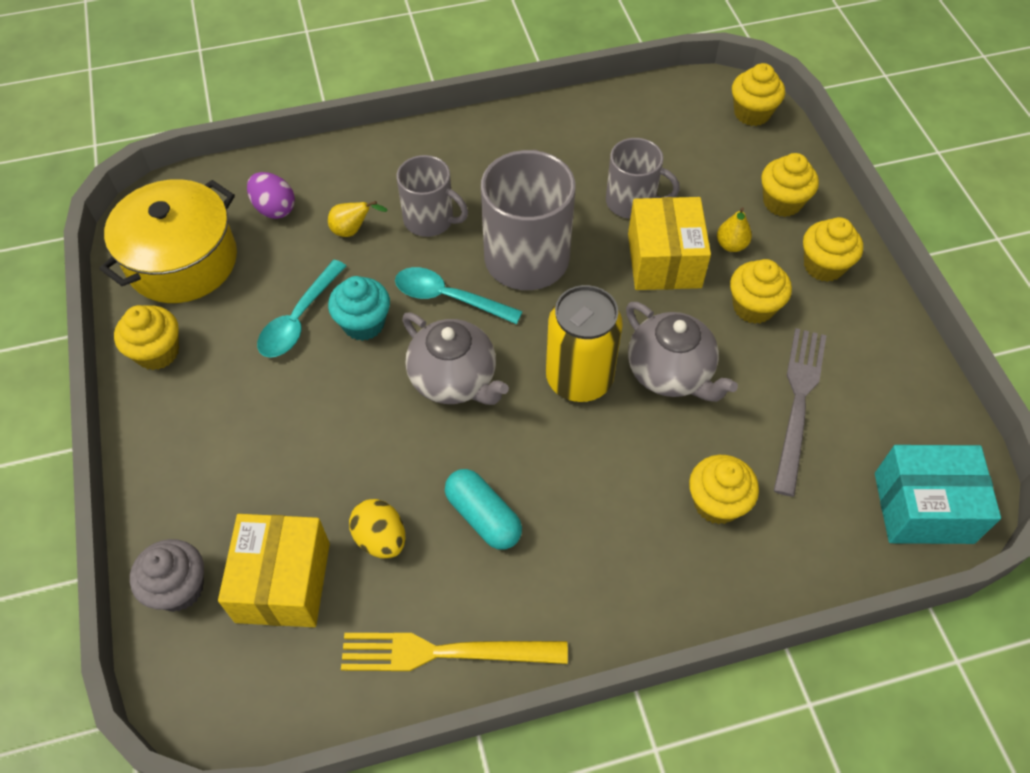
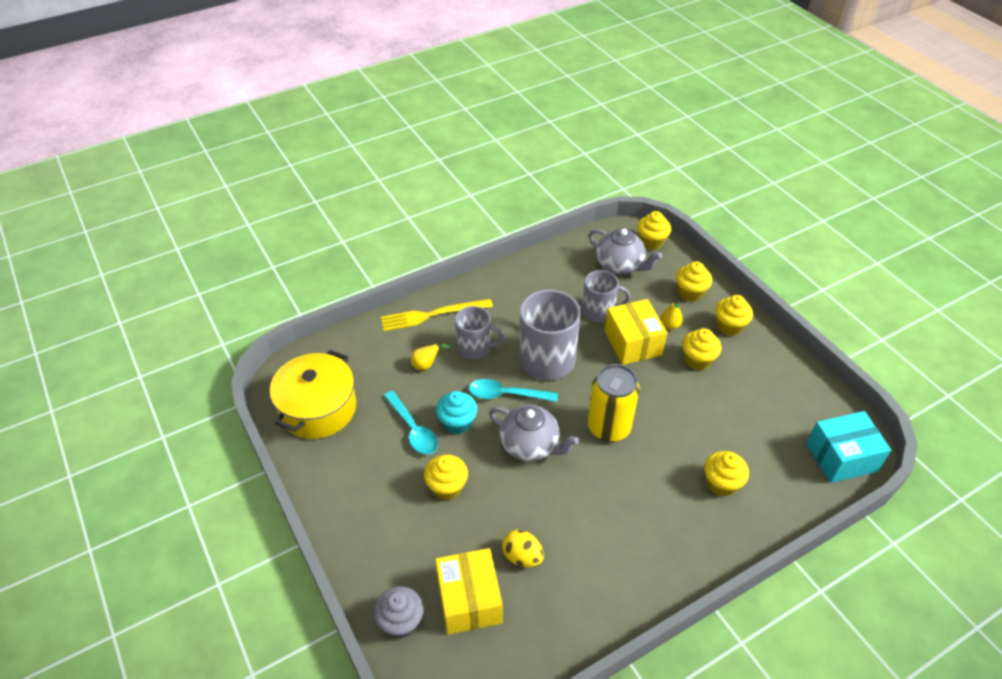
camera: 15 degrees left, 10 degrees down
(157, 352) = (324, 472): yellow cupcake -> yellow cupcake (447, 487)
(274, 209) = (368, 361): purple egg -> none
(299, 319) = (413, 429): turquoise spoon -> turquoise spoon turned 45 degrees counterclockwise
(445, 652) = (591, 617): yellow fork -> yellow fork (432, 315)
(483, 516) = (582, 527): turquoise capsule -> none
(670, 373) = (663, 411): grey teapot -> grey teapot (620, 265)
(798, 403) = (746, 412): grey fork -> none

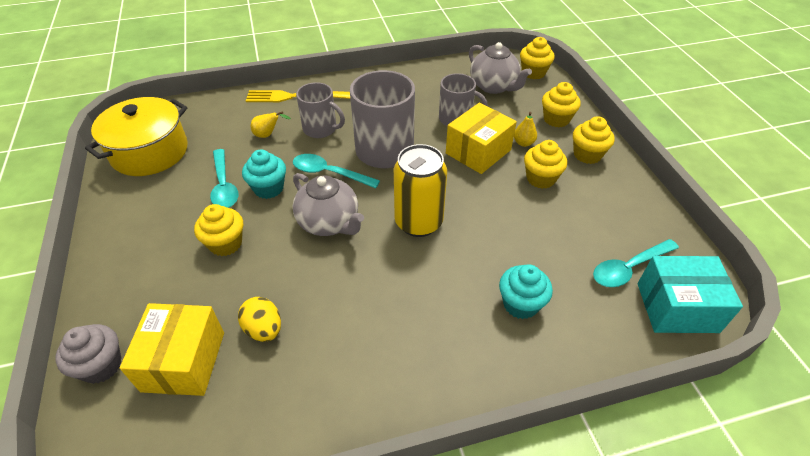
camera: 15 degrees right, 0 degrees up
(633, 343) = (478, 151): yellow box -> yellow box turned 45 degrees clockwise
(721, 483) = (520, 304): yellow cupcake -> turquoise cupcake
(795, 431) = (629, 268): none -> turquoise spoon

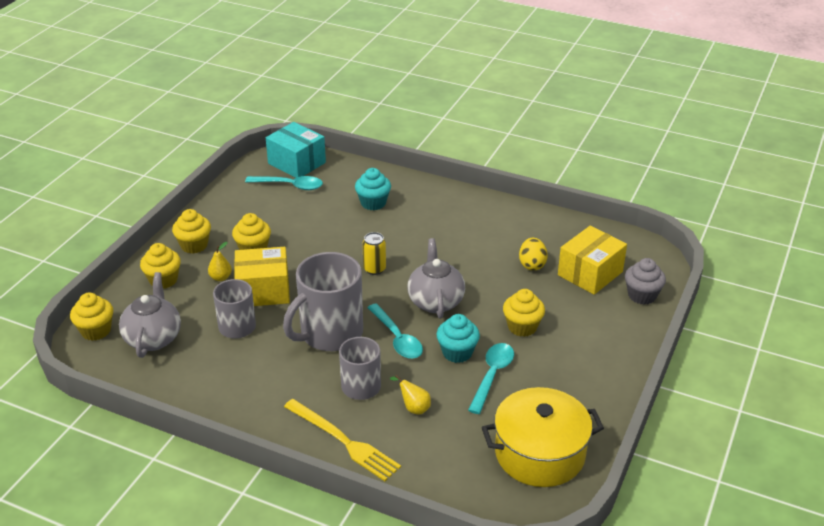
camera: 140 degrees left, 10 degrees down
(418, 222) = (374, 269): yellow can -> yellow can, size x0.54

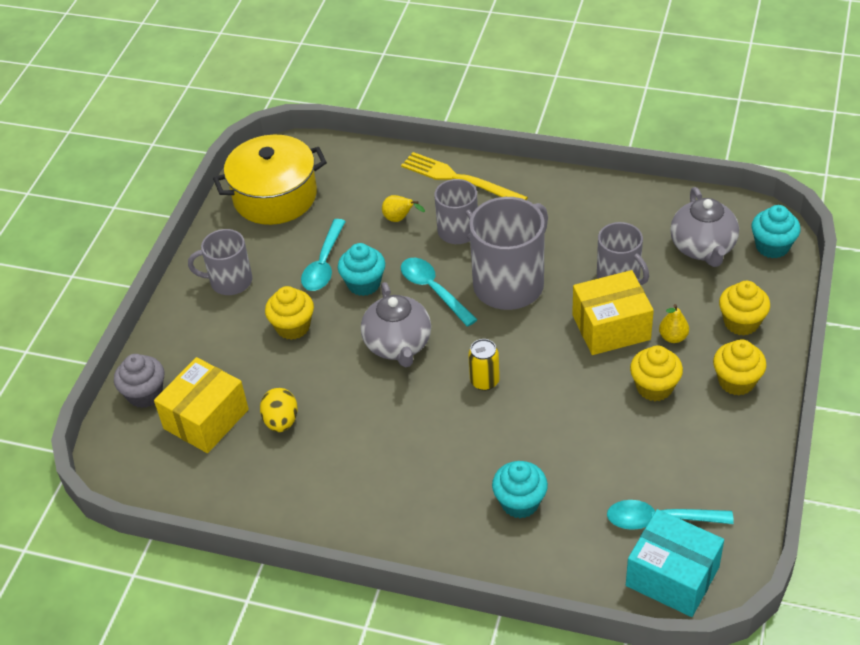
camera: 175 degrees right, 10 degrees up
(96, 331) = (772, 246): yellow cupcake -> turquoise cupcake
(581, 373) = (229, 281): none -> grey mug

